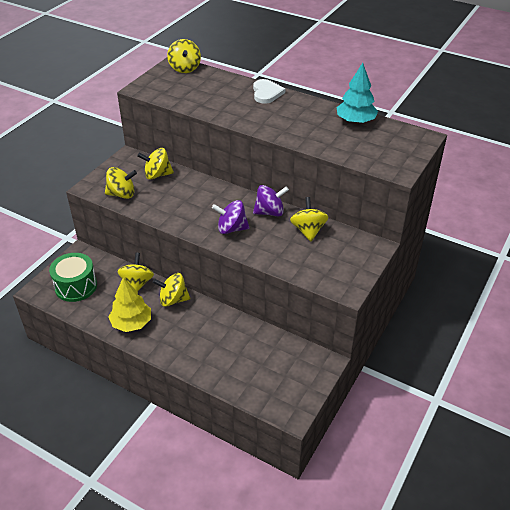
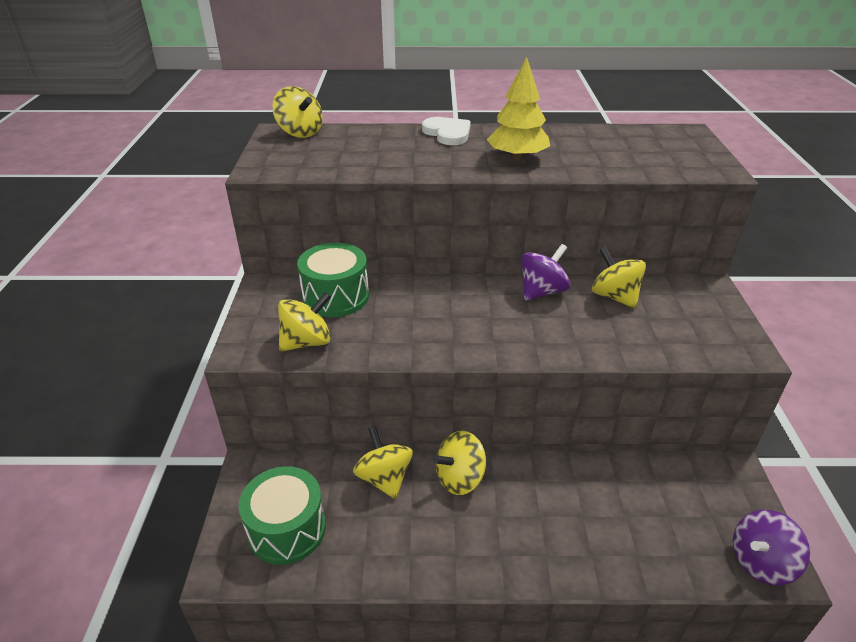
camera: 30 degrees left, 5 degrees down
(131, 323) = (431, 547): yellow tree -> yellow tree (517, 157)
(157, 175) = (336, 296): yellow spinning top -> green drum
(231, 229) = (518, 331): purple spinning top -> purple spinning top (761, 562)
(355, 121) = (594, 135): turquoise tree -> none

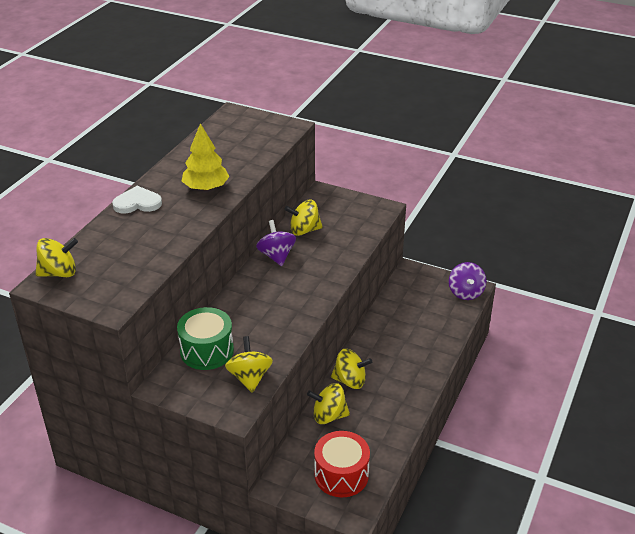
camera: 65 degrees left, 0 degrees up
(287, 529) = (341, 475): green drum -> red drum
(459, 478) = (350, 381): yellow spinning top -> yellow spinning top turned 75 degrees counterclockwise

